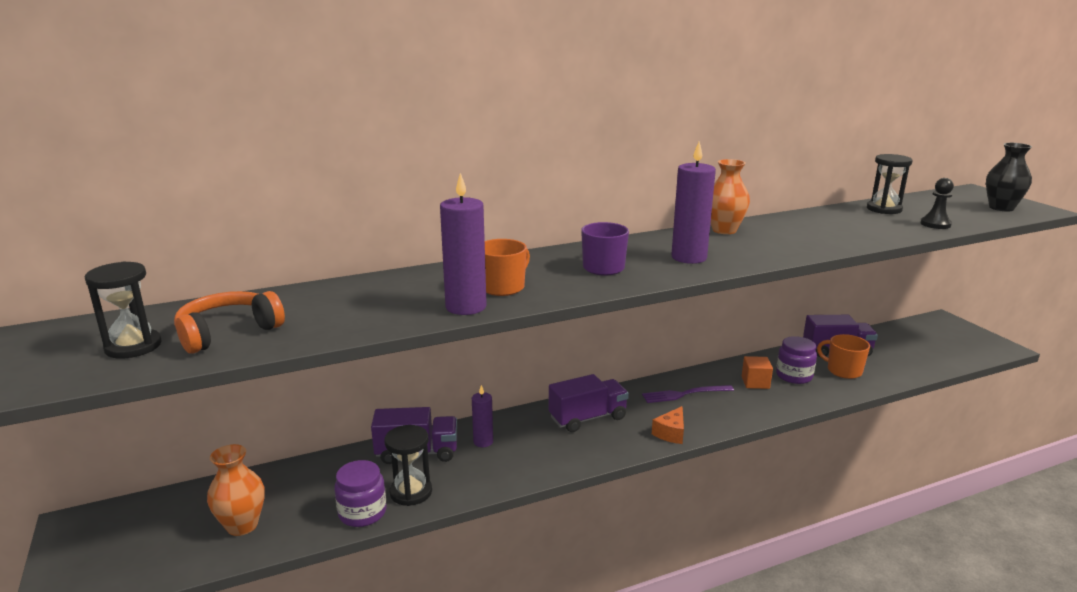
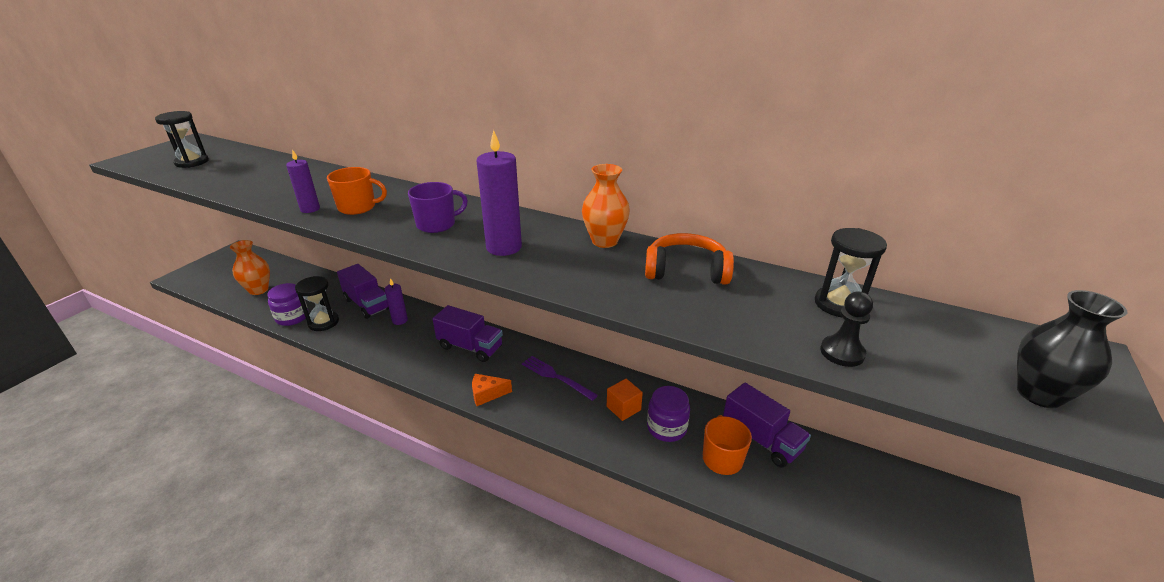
camera: 50 degrees right, 10 degrees up
(228, 332) = (223, 171): orange headphones -> orange headphones (686, 271)
(466, 307) = (310, 209): purple candle -> purple candle, size x0.59

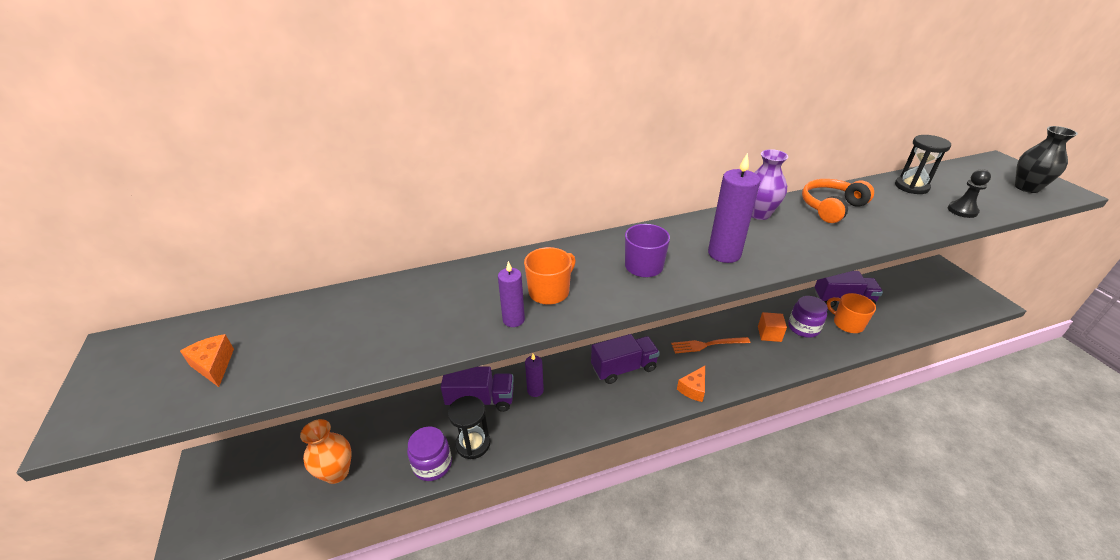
camera: 45 degrees left, 5 degrees up
(192, 162) = (214, 365): black hourglass -> orange cheese
(555, 376) = (706, 345): purple fork -> orange fork
(604, 241) = (759, 214): orange vase -> purple vase

